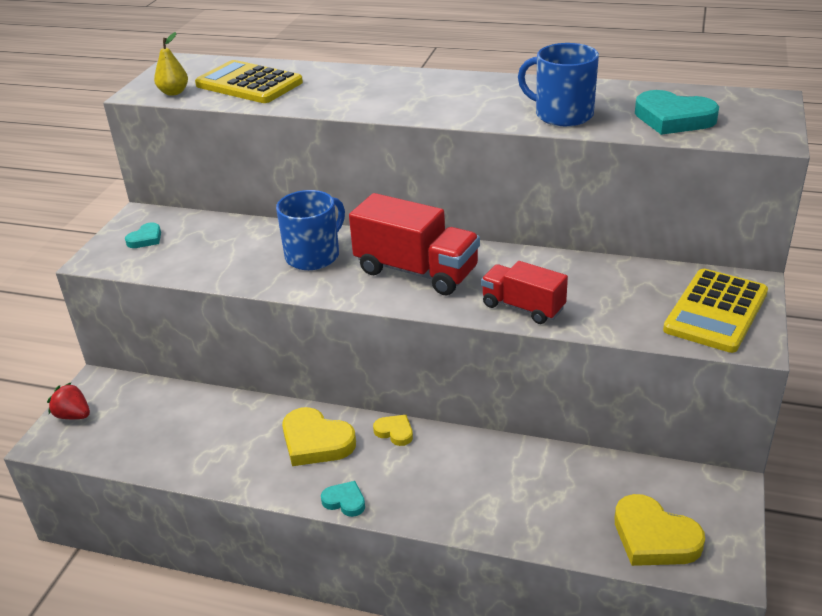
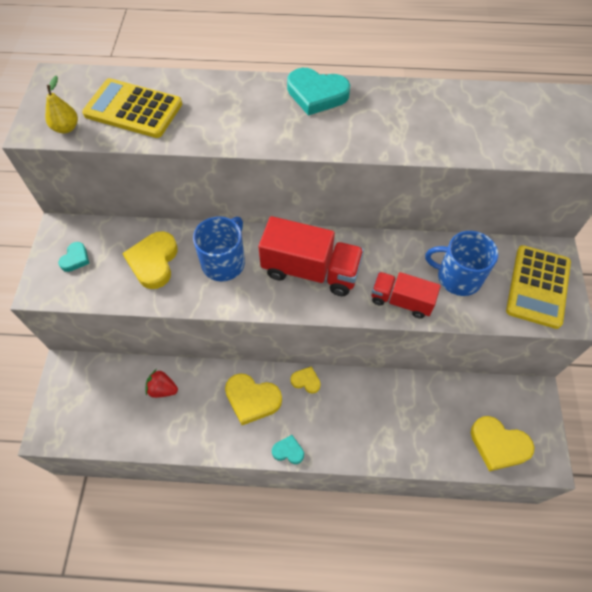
camera: 15 degrees left, 25 degrees up
(73, 415) = (58, 404): red strawberry -> red strawberry (162, 389)
(232, 248) = (153, 262): none -> yellow heart
(562, 115) = (420, 134): blue mug -> blue mug (457, 277)
(673, 118) = (509, 132): turquoise heart -> turquoise heart (316, 94)

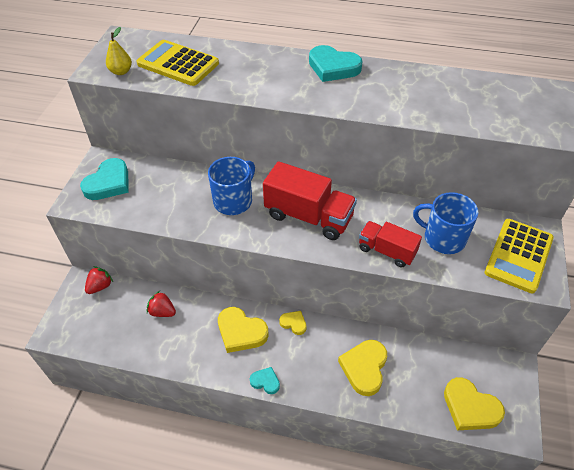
camera: 10 degrees right, 10 degrees down
(75, 258) = (108, 183): turquoise heart -> turquoise heart, size x1.86
(87, 370) = (100, 286): none -> red strawberry
(153, 262) = (173, 193): yellow heart -> yellow heart (364, 368)

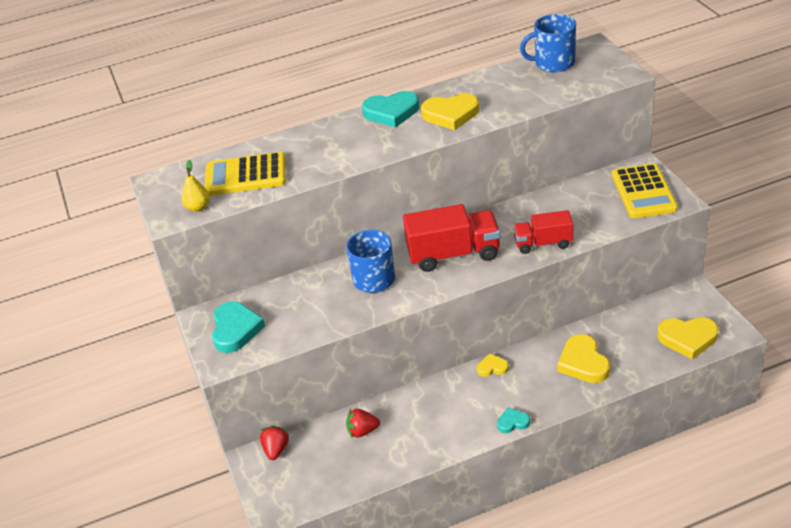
camera: 30 degrees left, 10 degrees down
(241, 332) = (453, 402): yellow heart -> yellow heart (451, 114)
(443, 238) = (577, 211): blue mug -> blue mug (553, 63)

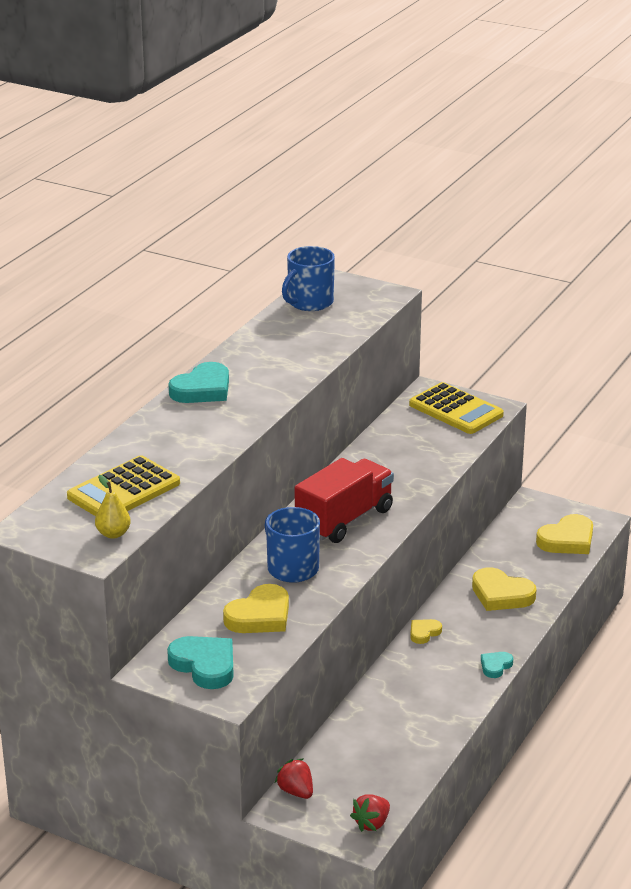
camera: 45 degrees left, 10 degrees down
(362, 431) = (364, 736): red strawberry -> red strawberry (372, 823)
(451, 114) = (268, 373): yellow heart -> yellow heart (260, 616)
(543, 243) = (418, 481): red truck -> none

